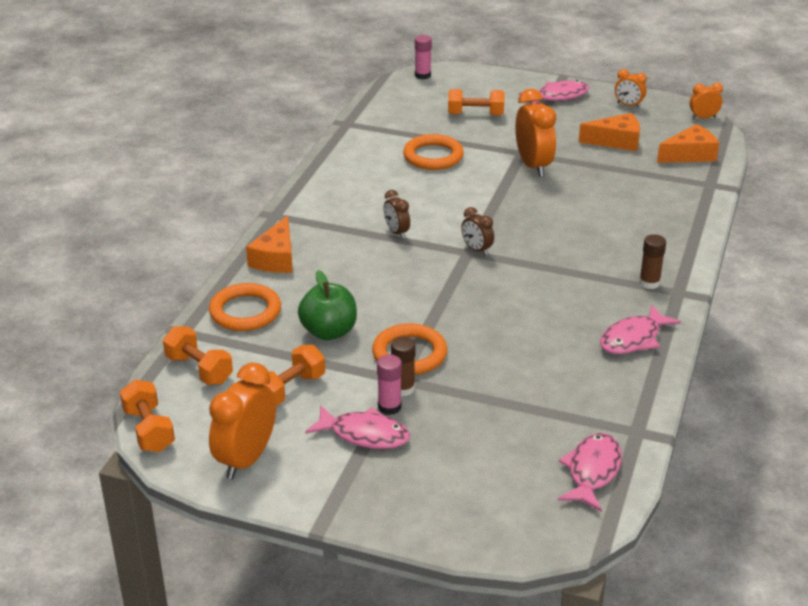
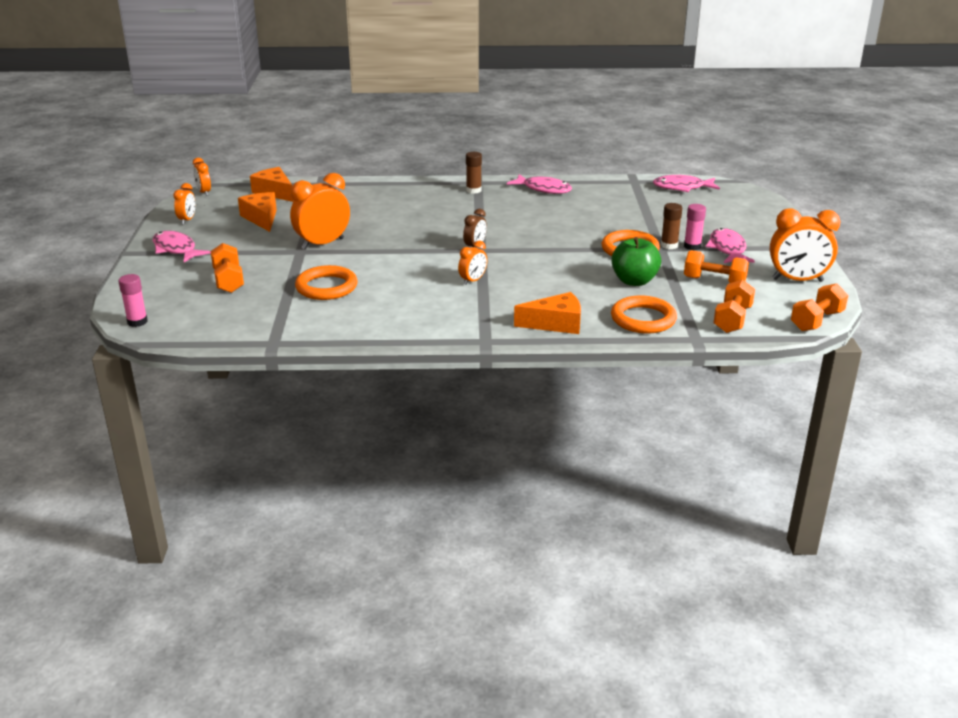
camera: 110 degrees left, 5 degrees down
(396, 232) = (473, 281): brown clock -> orange clock

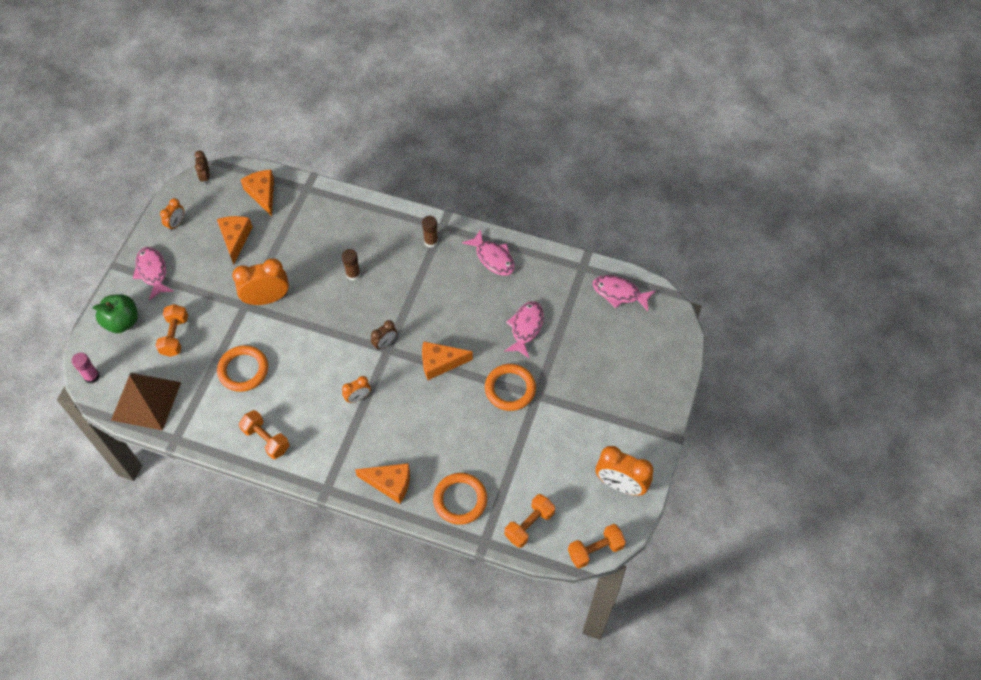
camera: 20 degrees right, 30 degrees up
(204, 192) = (205, 177): orange clock -> brown clock
(219, 325) = (146, 401): none -> brown pyramid
(544, 248) = (440, 363): none -> orange cheese
(634, 281) = (485, 441): green apple -> green apple (122, 322)
(669, 245) = (547, 393): brown glue stick -> brown glue stick (353, 274)
(692, 246) = (565, 401): pink glue stick -> none
(714, 281) = (550, 463): orange dumbbell -> orange dumbbell (266, 439)
(727, 249) = (593, 415): pink fish -> pink fish (526, 328)

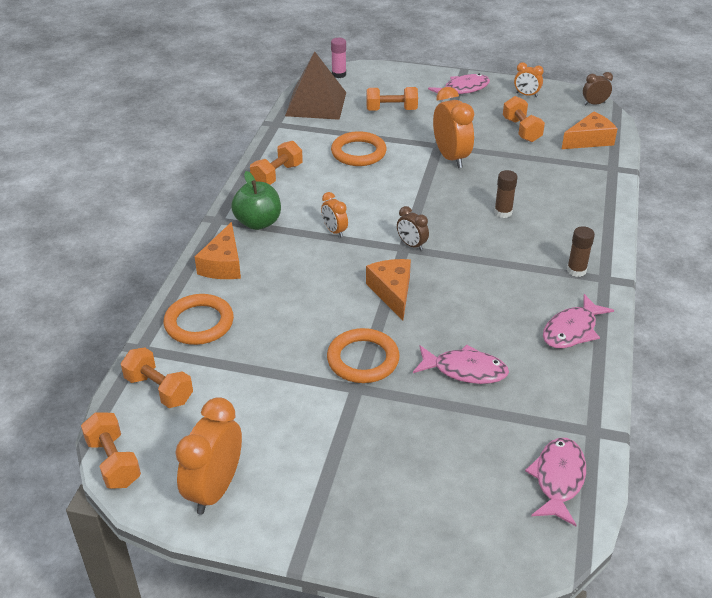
camera: 85 degrees right, 20 degrees down
(122, 322) = (401, 81): green apple -> green apple (258, 223)
(235, 239) = (521, 130): orange cheese -> orange dumbbell

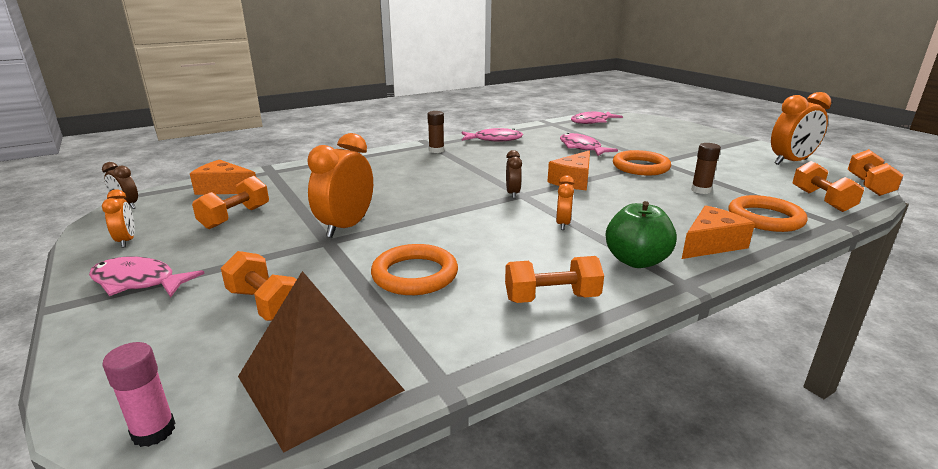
camera: 135 degrees left, 15 degrees down
(503, 212) = (407, 182): brown glue stick -> brown glue stick (700, 190)

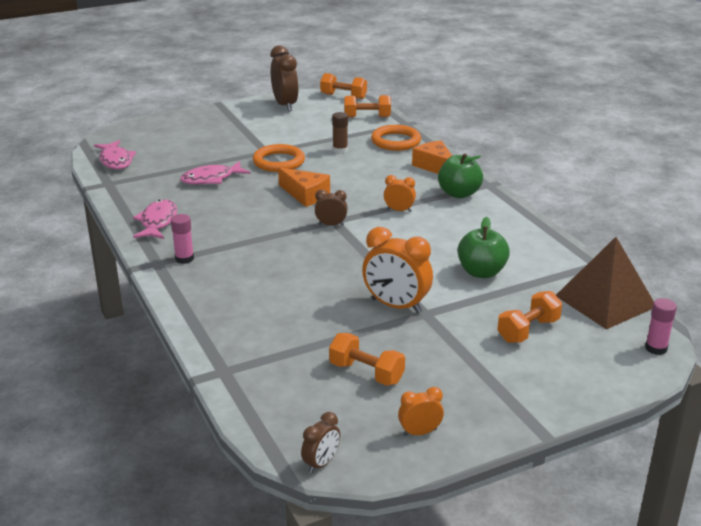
camera: 85 degrees left, 5 degrees up
(138, 282) = (501, 400): pink fish -> none
(224, 189) = (278, 397): orange cheese -> none
(415, 275) = (481, 272): orange ring -> green apple
(436, 150) = (184, 259): brown glue stick -> pink glue stick
(551, 298) = (508, 226): orange dumbbell -> none
(790, 162) = (285, 105): orange clock -> brown clock

